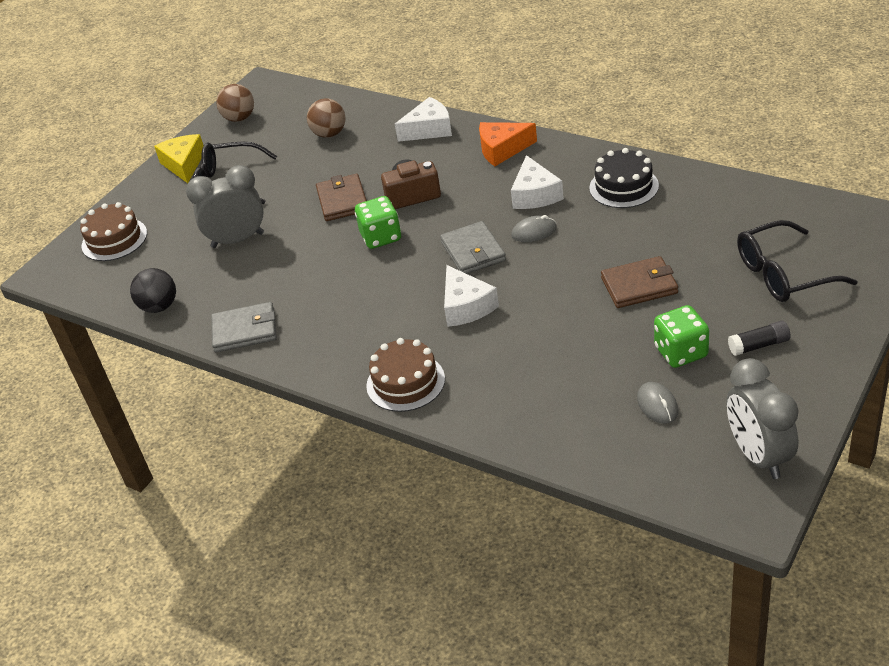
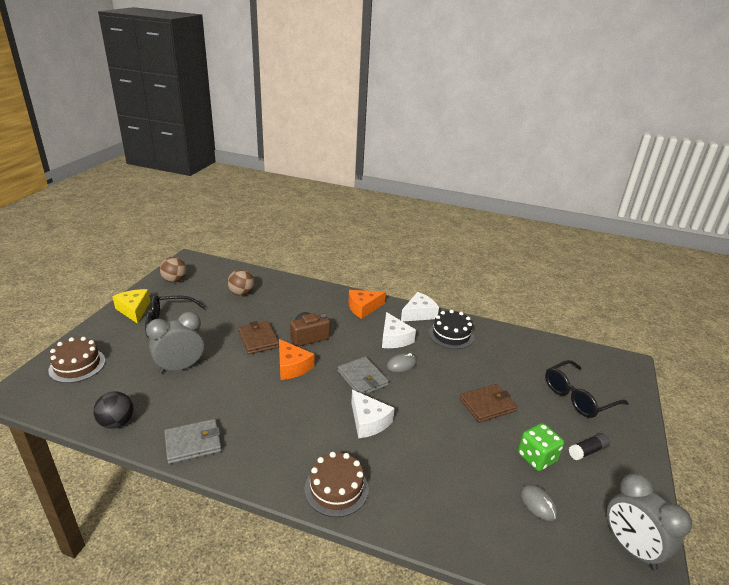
camera: 20 degrees left, 10 degrees down
(381, 237) = (292, 367): green dice -> orange cheese
(429, 129) = (310, 293): white cheese -> white cheese (419, 314)

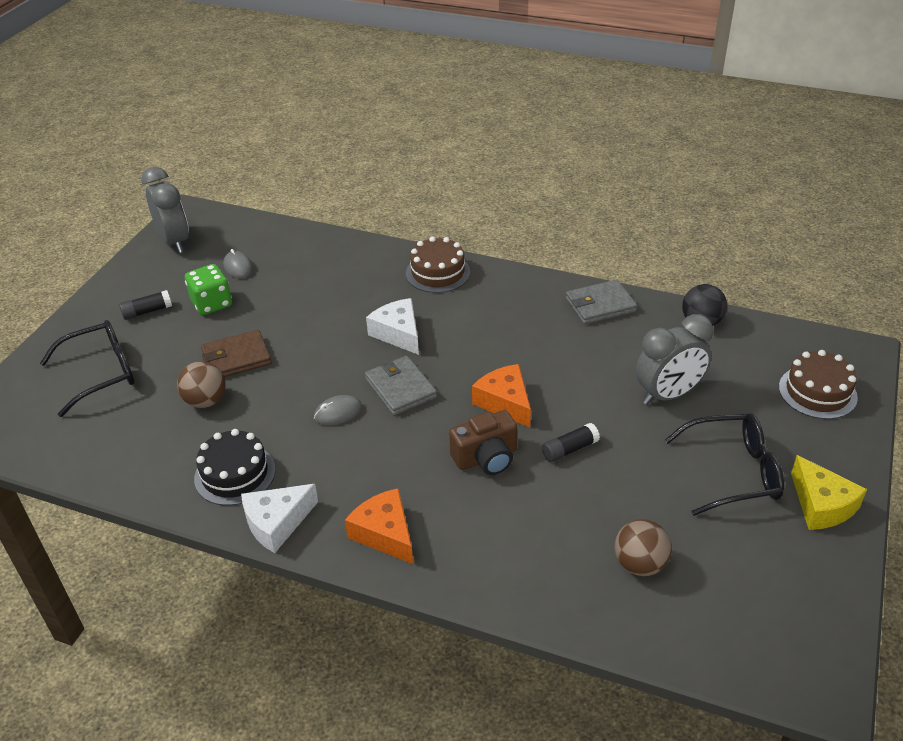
camera: 175 degrees left, 10 degrees up
(174, 280) = (803, 599): brown ball -> brown ball (206, 401)
(258, 339) = (569, 449): brown wallet -> black glue stick
(363, 308) = (385, 533): orange cheese -> orange cheese turned 105 degrees counterclockwise
(394, 338) = (339, 461): white cheese -> none

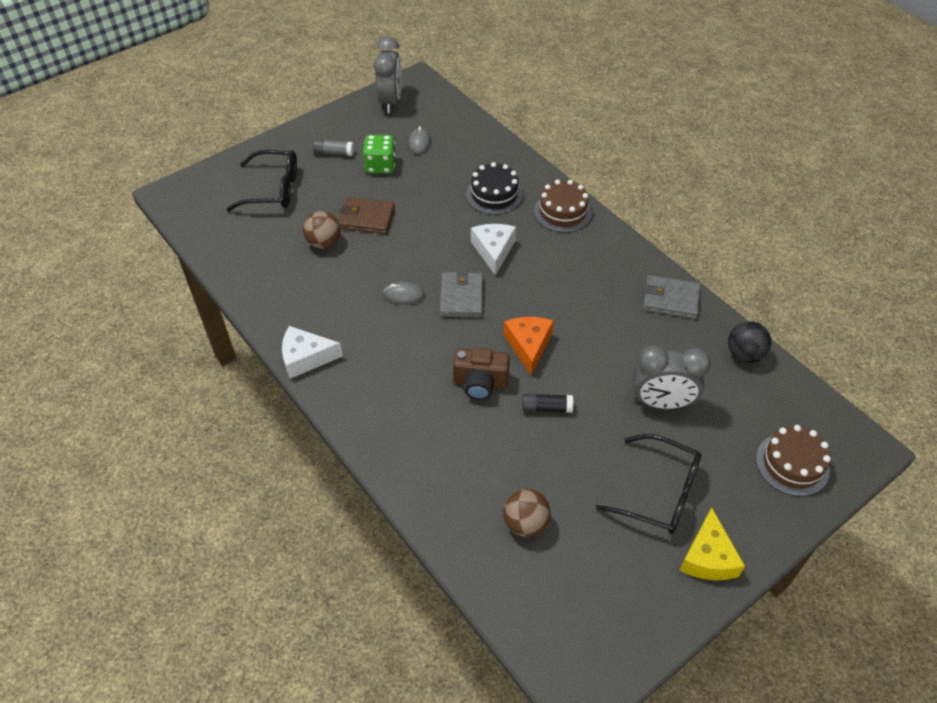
camera: 30 degrees right, 10 degrees up
(147, 311) = (334, 153): black glue stick -> grey glue stick
(235, 474) = (304, 308): black cake -> black cake (494, 194)
(385, 533) = (368, 403): orange cheese -> none

